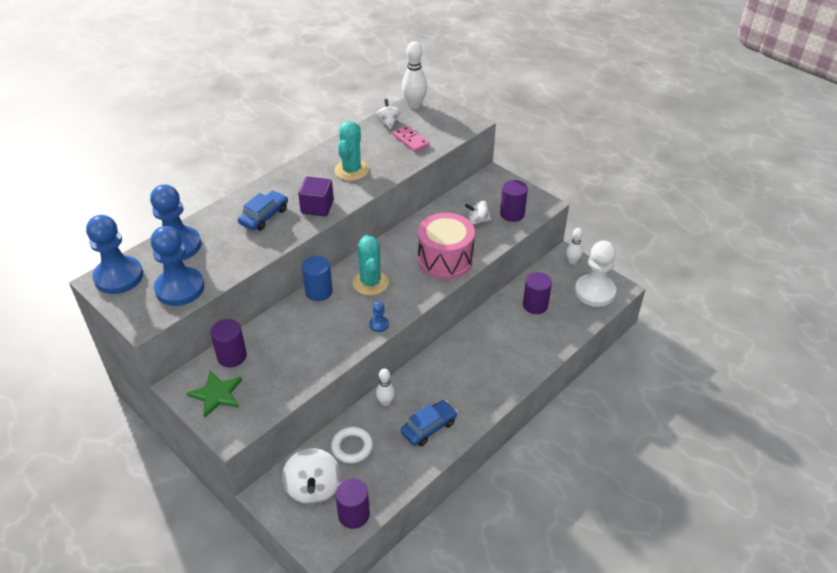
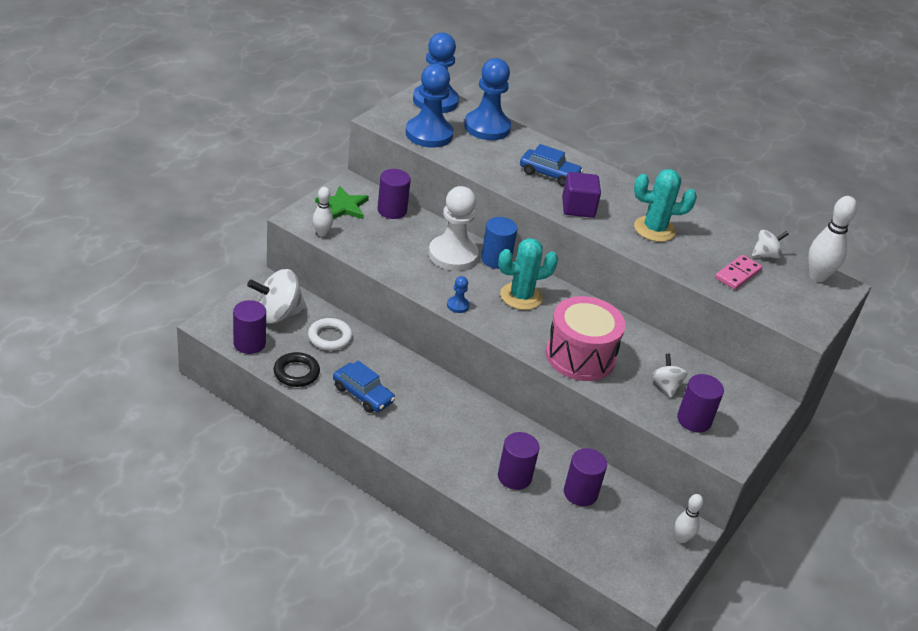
camera: 75 degrees right, 5 degrees down
(385, 402) = (392, 359): white bowling pin -> white bowling pin (322, 233)
(398, 476) = (296, 373): none -> black ring
(521, 339) = (514, 477): none -> purple cylinder
(594, 292) = (628, 561): white pawn -> white pawn (453, 255)

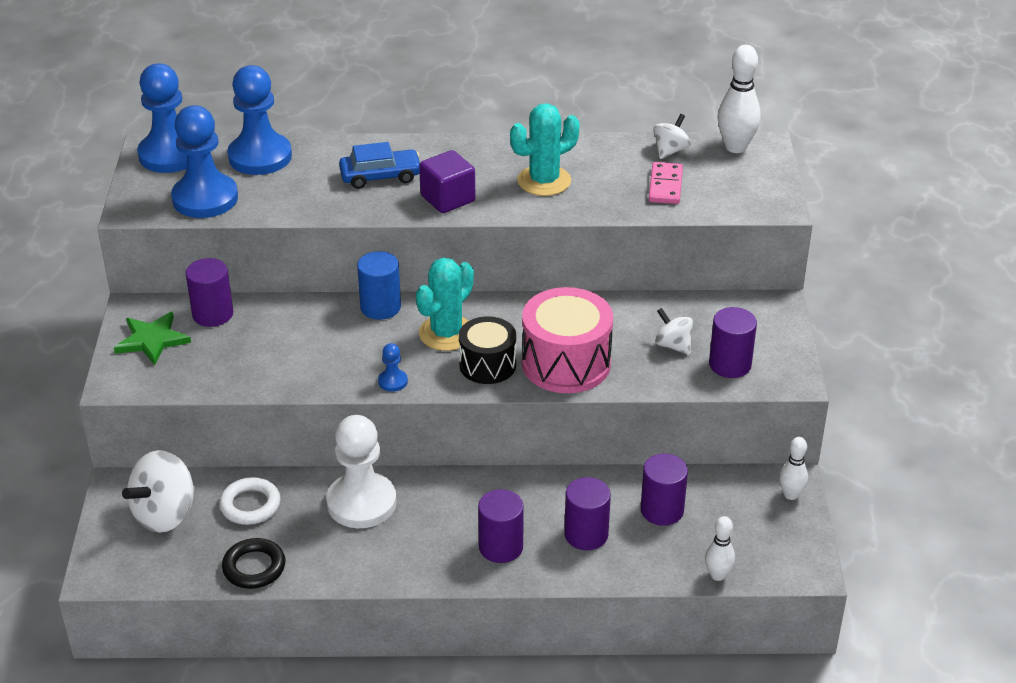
camera: 30 degrees left, 0 degrees up
(249, 343) = (166, 567): purple cylinder -> purple cylinder (501, 547)
(322, 233) = (161, 385): white bowling pin -> white bowling pin (717, 575)
(363, 394) = (350, 546): blue car -> none
(453, 255) = (331, 328): white pawn -> white pawn (361, 503)
(527, 329) = (487, 365): none -> black drum

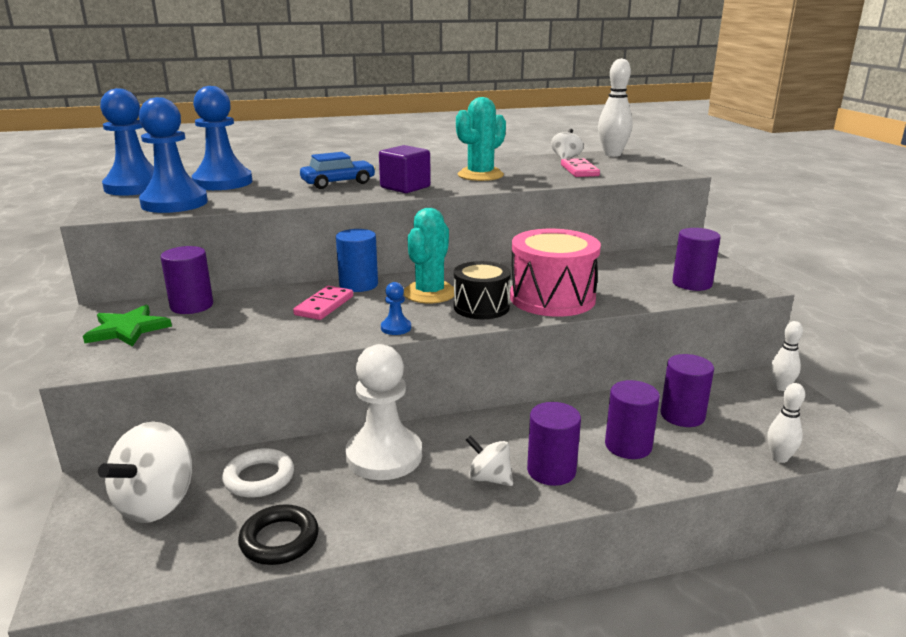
camera: 15 degrees left, 15 degrees down
(337, 336) = (324, 306): none -> pink domino
(673, 345) = (634, 278): white spinning top -> white spinning top (489, 478)

